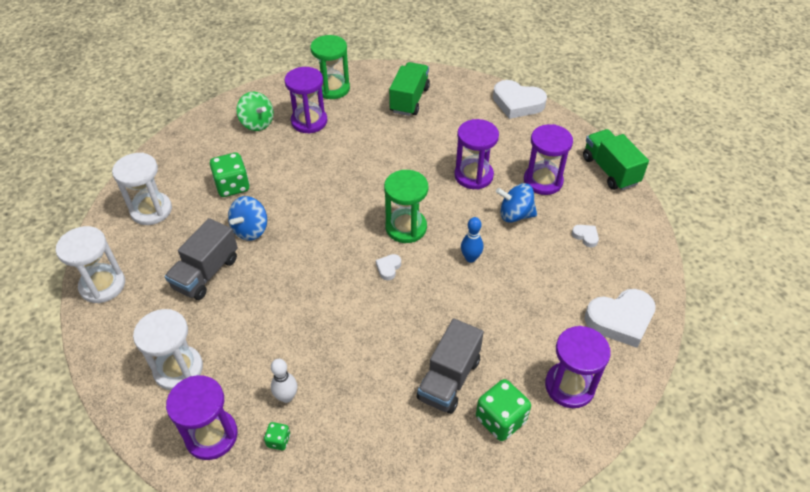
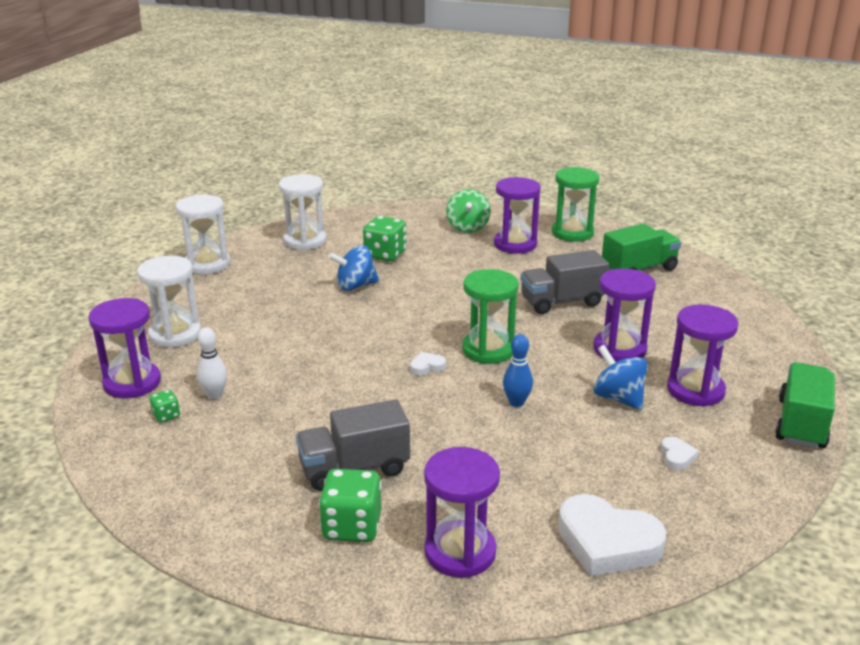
camera: 45 degrees right, 20 degrees down
(206, 273) = (282, 293): grey truck -> grey truck (562, 302)
(517, 103) = (764, 321): white heart -> none

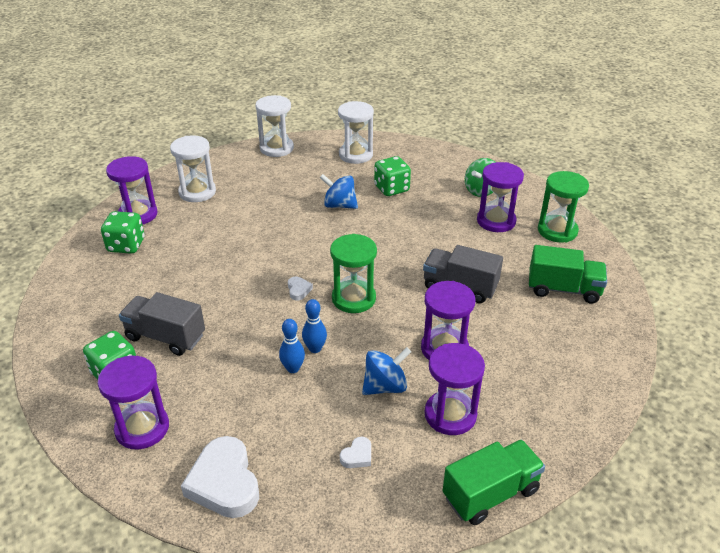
camera: 40 degrees right, 10 degrees up
(166, 415) = (126, 245): green dice -> green dice, size x2.00
(214, 395) = (164, 245): white bowling pin -> none
(427, 367) = (298, 290): white heart -> white heart turned 60 degrees clockwise
(522, 427) = (293, 368): none -> blue bowling pin
(618, 398) = (385, 386): blue spinning top -> blue spinning top turned 60 degrees clockwise

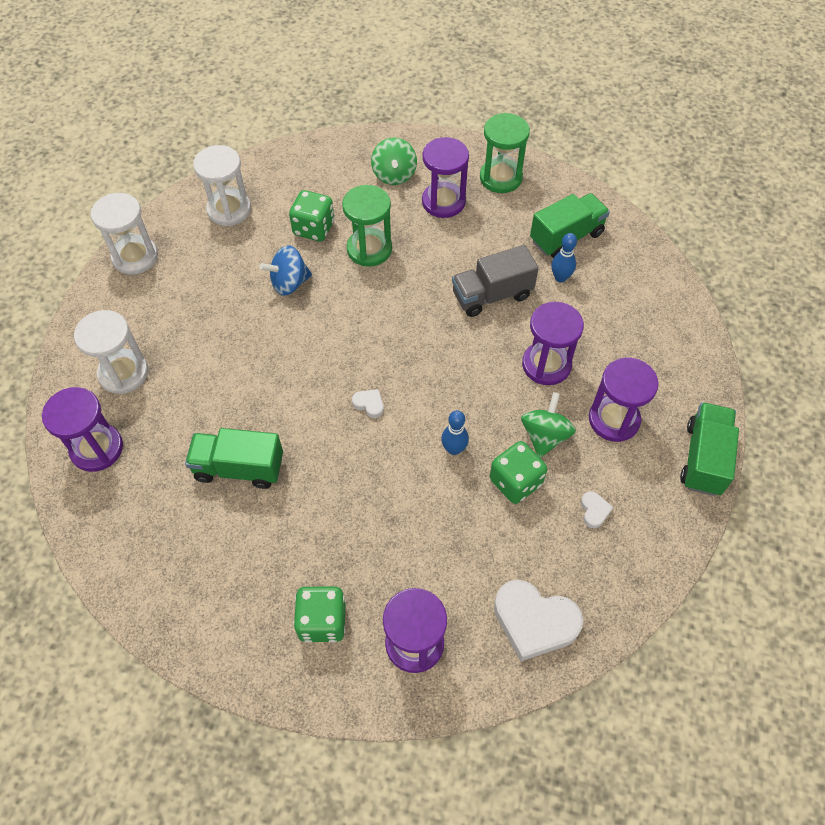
camera: 45 degrees left, 20 degrees up
(126, 245) = (138, 492): green dice -> green dice (515, 482)
(165, 337) = (316, 549): grey truck -> none
(186, 270) = (239, 468): none -> green truck
(293, 368) = (460, 482): blue bowling pin -> blue bowling pin (560, 277)
(353, 298) = (425, 375): green hourglass -> green hourglass (369, 249)
(385, 386) = (544, 436): blue spinning top -> green spinning top

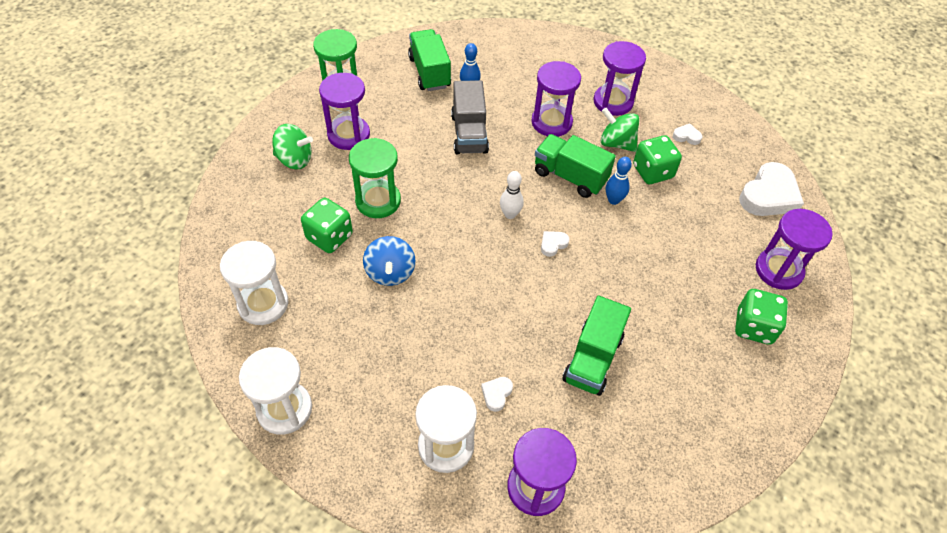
camera: 75 degrees left, 5 degrees down
(181, 397) = (496, 394): none -> white heart
(394, 358) = (510, 214): none -> white bowling pin
(703, 458) = (657, 69): green truck -> green truck (570, 177)

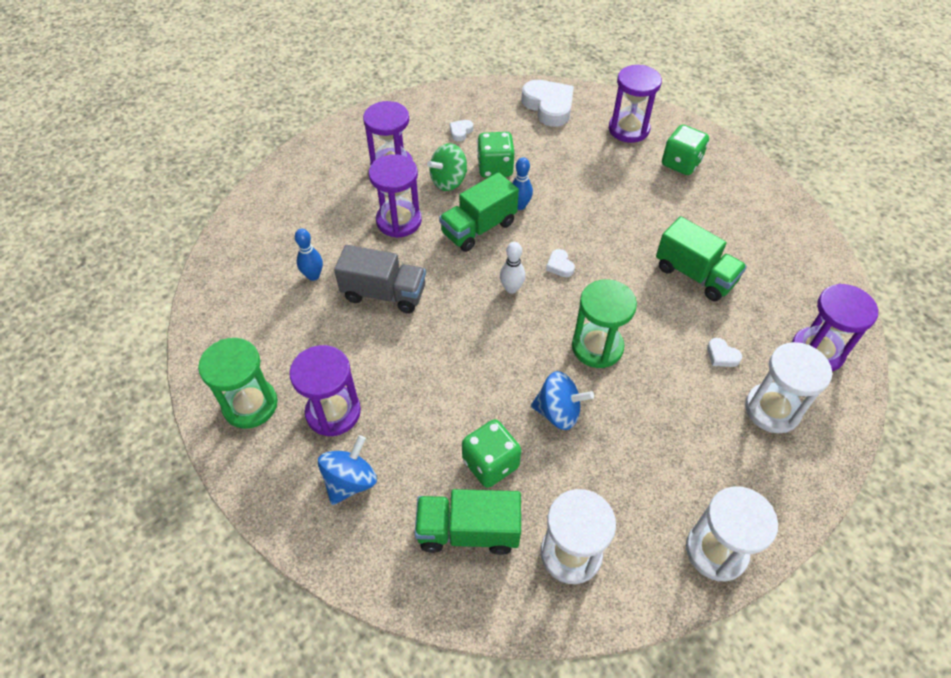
camera: 70 degrees left, 0 degrees up
(295, 160) = (350, 481): green spinning top -> blue spinning top
(378, 201) = (452, 403): green hourglass -> green hourglass (597, 347)
(429, 72) = (266, 306): green truck -> green truck (468, 531)

